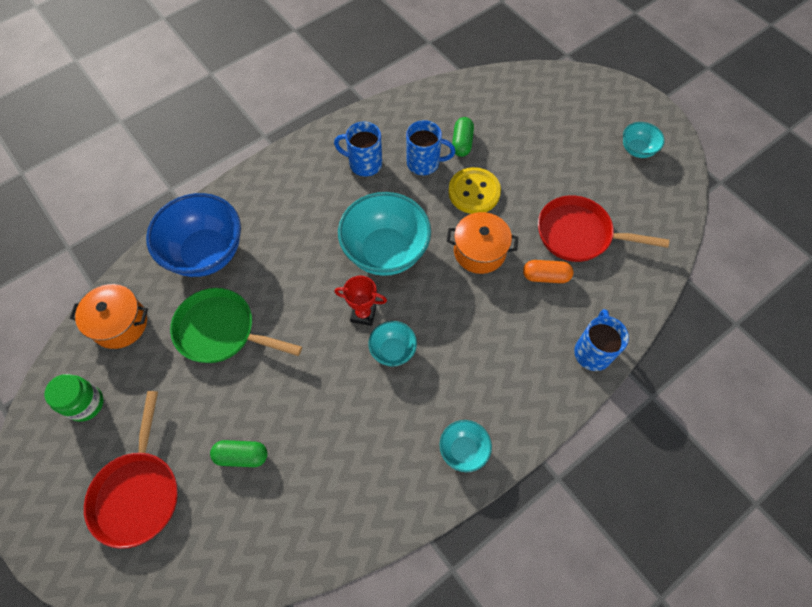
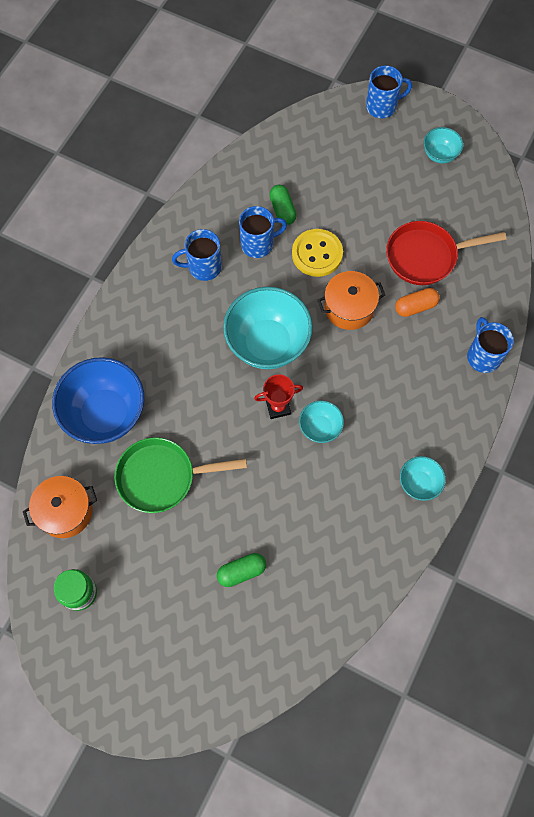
camera: 25 degrees left, 5 degrees up
(138, 492) = (172, 641): red pan -> none
(601, 90) = (382, 106): none -> blue mug

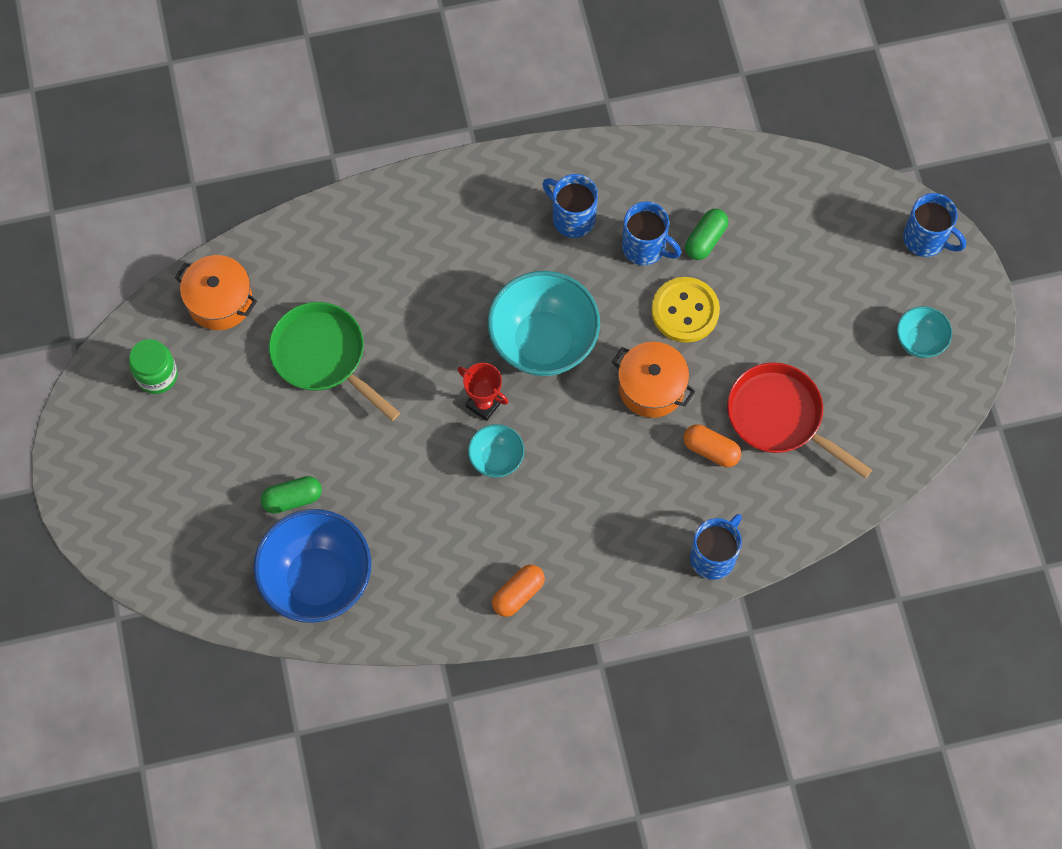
camera: 50 degrees right, 0 degrees up
(105, 414) = (342, 256): blue bowl -> blue bowl (317, 579)
(241, 571) = (292, 499): green capsule -> green capsule turned 45 degrees counterclockwise
(419, 483) = (518, 594): turquoise bowl -> orange capsule

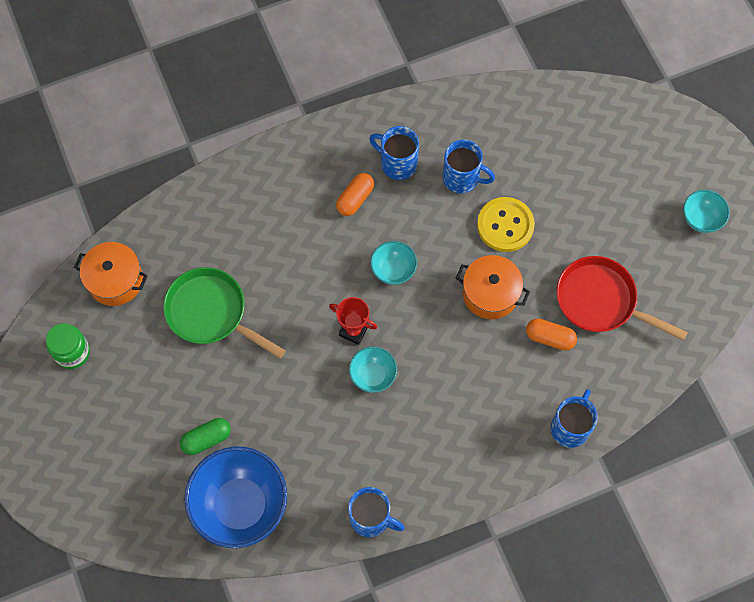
camera: 10 degrees left, 0 degrees up
(518, 594) = (413, 488): orange capsule -> orange capsule (355, 199)
(543, 341) = (393, 270): turquoise bowl -> turquoise bowl, size x0.50
(705, 239) = (510, 164): green capsule -> none
(926, 239) = (688, 135): blue mug -> blue mug (371, 518)

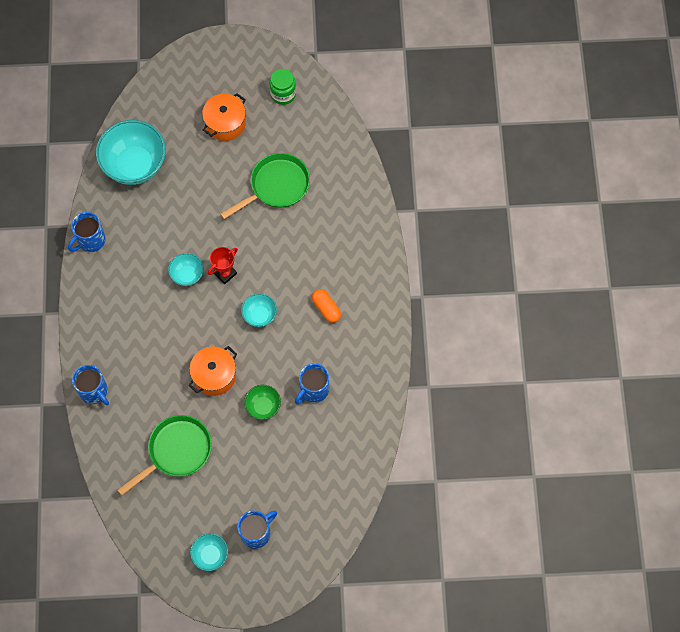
camera: 110 degrees right, 0 degrees up
(115, 280) = (325, 133): orange pot -> orange pot (225, 123)
(206, 439) = (188, 158): green capsule -> none
(240, 505) = (135, 165): blue bowl -> turquoise bowl
(397, 163) = (343, 348): blue mug -> blue mug (256, 533)
(505, 225) = (263, 406): yellow button -> green bowl
(550, 338) = (164, 404): orange capsule -> none
(601, 301) = (176, 451): red pan -> green pan

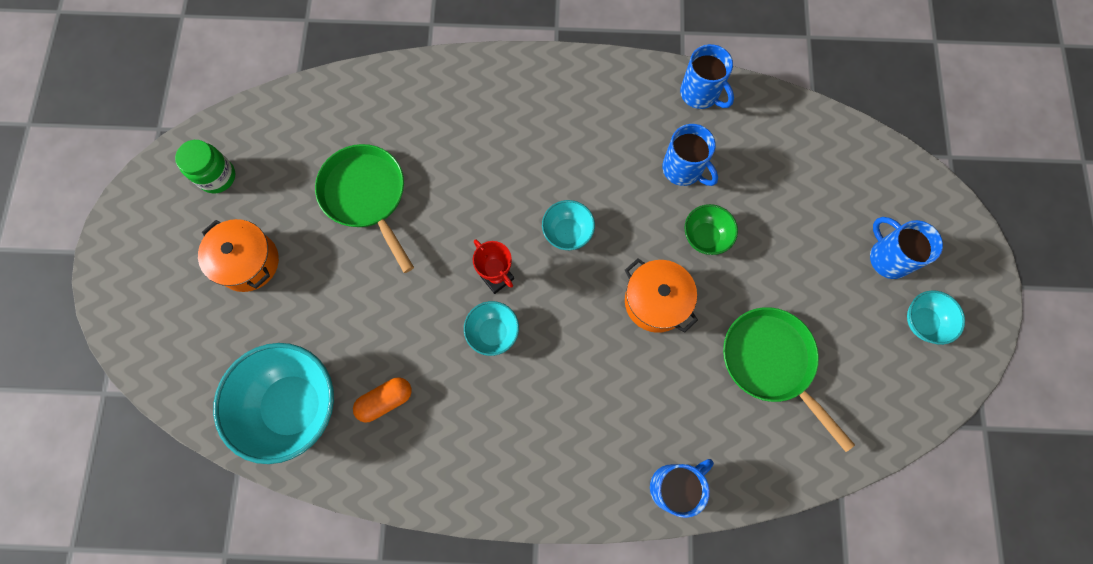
camera: 85 degrees left, 5 degrees up
(90, 240) = (416, 484): blue mug -> blue mug (700, 94)
(326, 308) = (564, 144): orange capsule -> orange capsule (385, 400)

